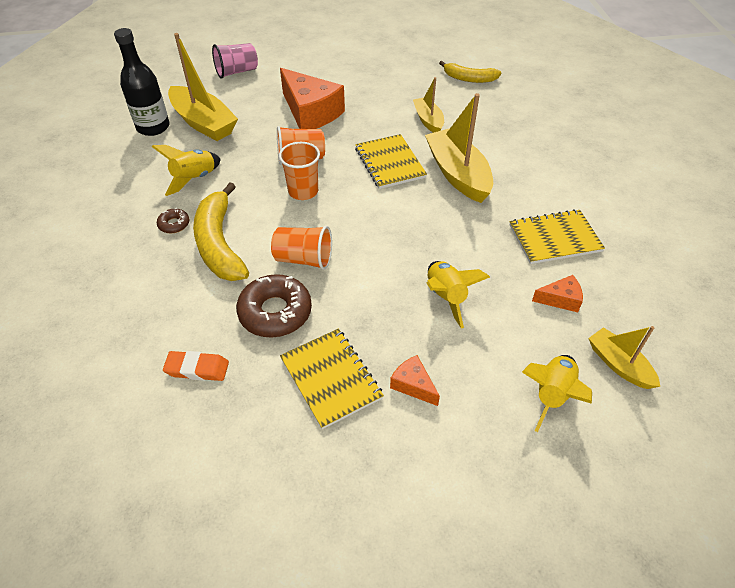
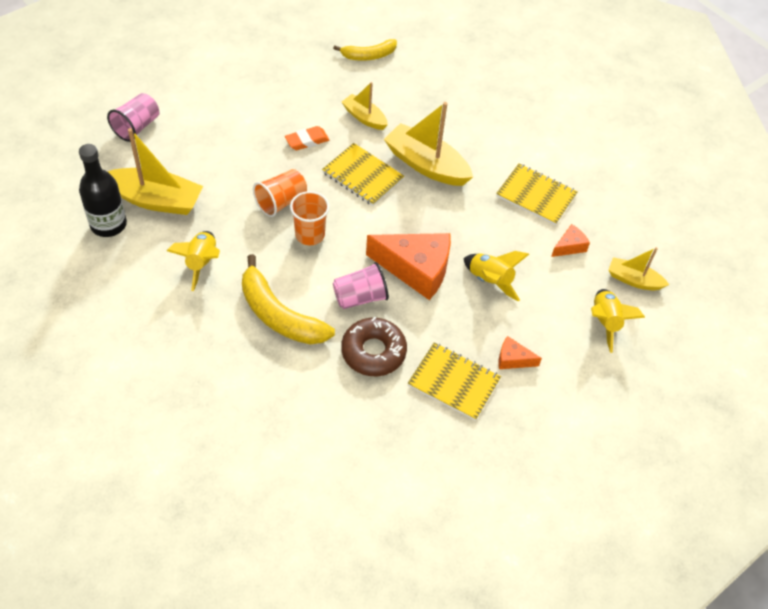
camera: 35 degrees left, 5 degrees up
(174, 224) = (223, 314): brown donut -> none
(197, 369) = (351, 423): orange eraser -> orange eraser (307, 141)
(304, 259) = (360, 297): orange cup -> pink cup
(310, 112) = (251, 149): orange cheese -> orange cheese (416, 269)
(554, 238) = (536, 195): yellow notebook -> yellow notebook turned 75 degrees clockwise

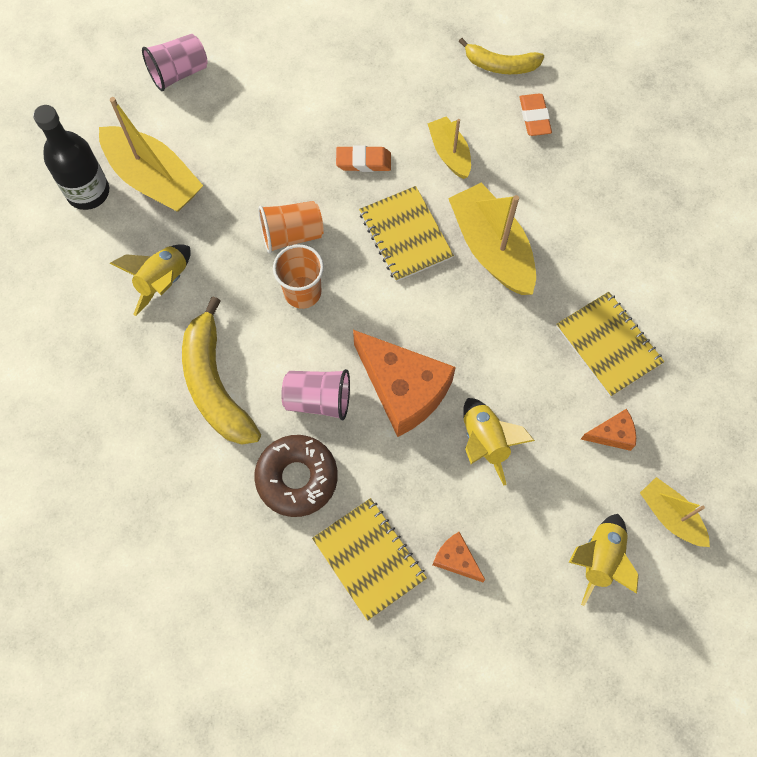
camera: 30 degrees right, 15 degrees up
(409, 79) = (534, 117): none -> orange eraser

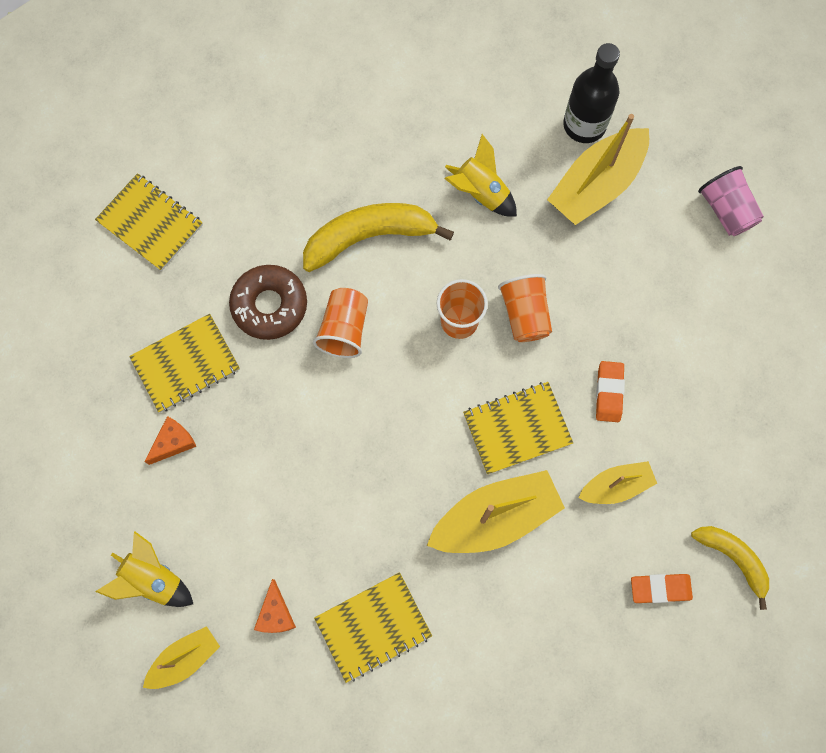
camera: 95 degrees right, 5 degrees up
(205, 624) = (150, 223): none -> yellow notebook
(318, 399) = (344, 329): pink cup -> orange cup
(403, 389) = (346, 410): orange cheese -> none
(485, 441) = (283, 484): yellow rocket -> none
(500, 65) = (733, 558): yellow banana -> yellow banana turned 120 degrees clockwise

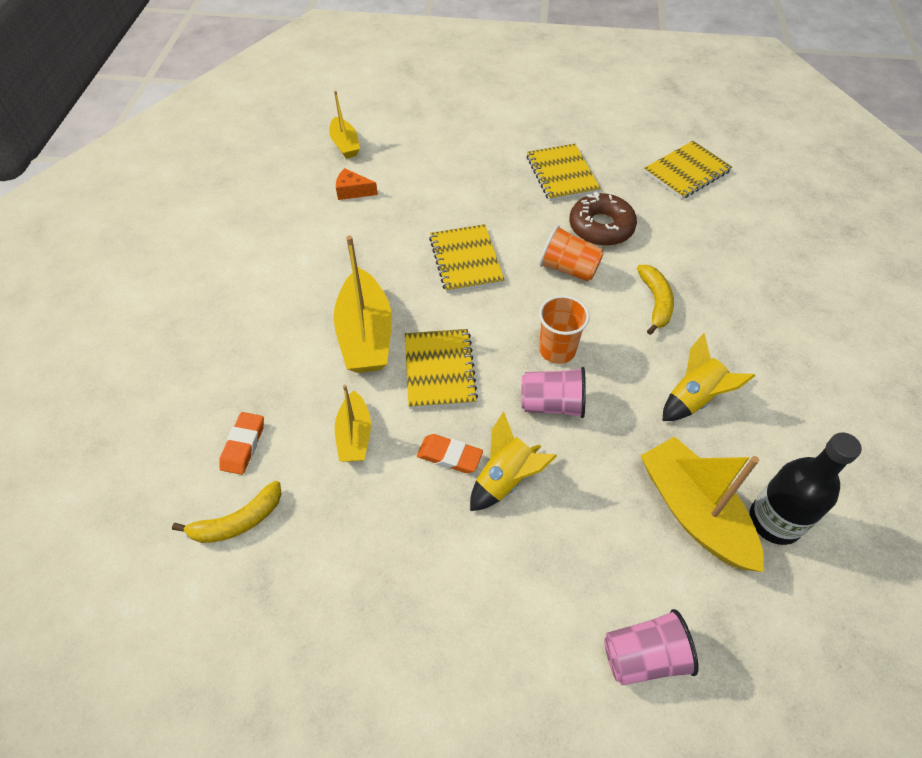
camera: 105 degrees right, 20 degrees down
(153, 579) = (406, 138): yellow rocket -> yellow rocket (505, 479)
(173, 442) = (501, 160): orange cheese -> none
(369, 237) = (655, 302): yellow banana -> yellow banana, size x0.61
(373, 627) = (316, 241): yellow notebook -> yellow notebook (466, 260)
(525, 314) = (552, 404): orange cup -> pink cup

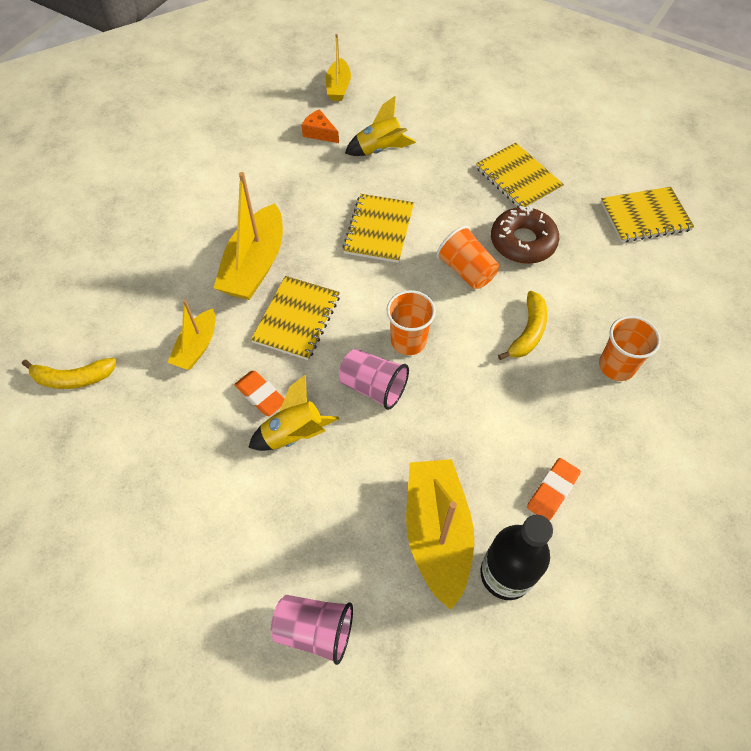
camera: 25 degrees right, 5 degrees up
(243, 445) = (110, 320): orange eraser -> orange eraser (552, 491)
(562, 174) = (518, 178): yellow notebook -> yellow notebook turned 45 degrees counterclockwise
(694, 398) = (504, 434): yellow rocket -> yellow rocket (380, 150)
(745, 303) = (616, 366): none -> orange cup

